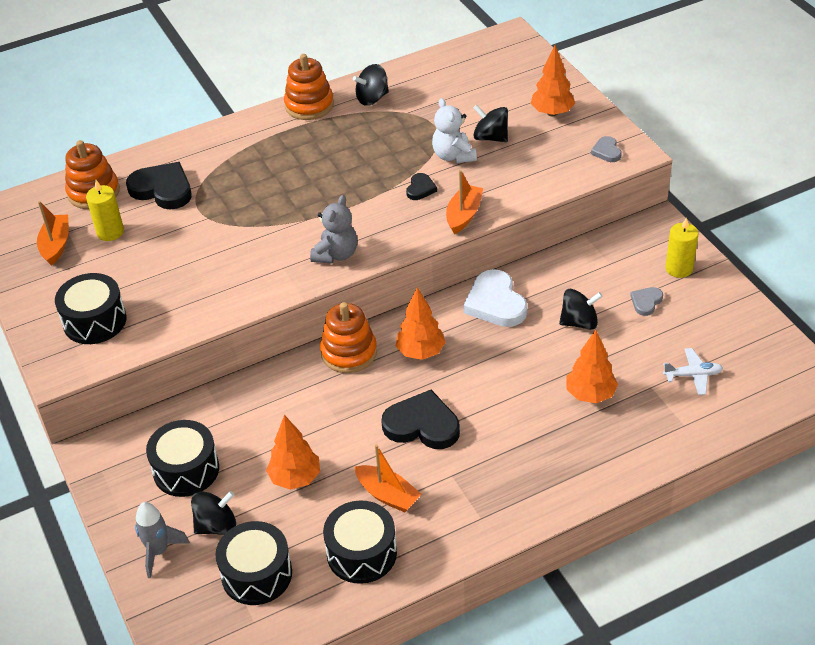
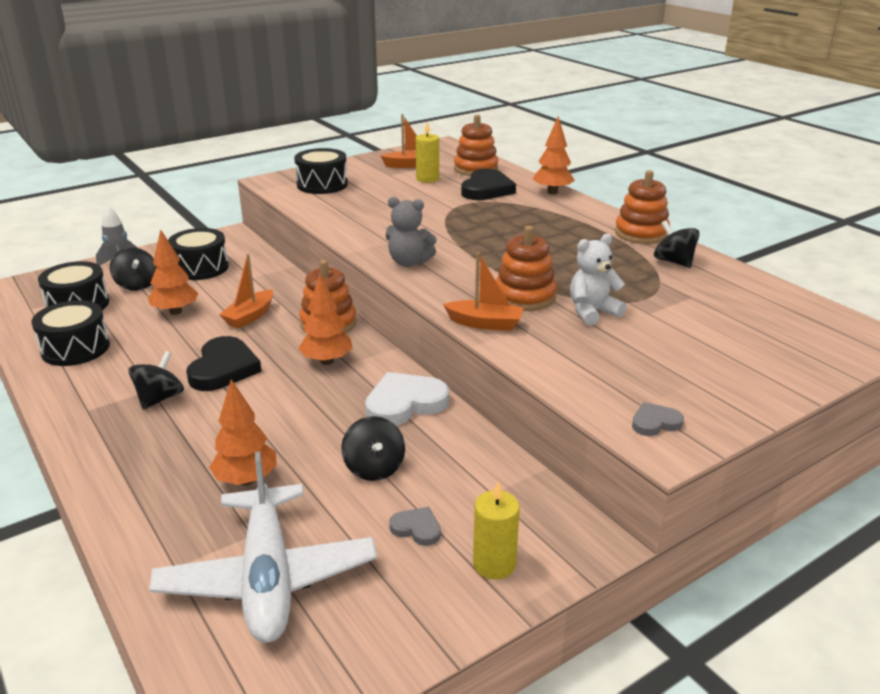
camera: 80 degrees right, 15 degrees down
(387, 495) = (138, 356): orange boat -> orange boat (250, 316)
(420, 189) = (524, 297): black heart -> orange stacking toy
(490, 137) = (640, 333): black spinning top -> black spinning top (160, 398)
(552, 113) = (720, 375): orange tree -> orange tree (552, 192)
(693, 375) = (267, 577): white plane -> white plane, size x2.37

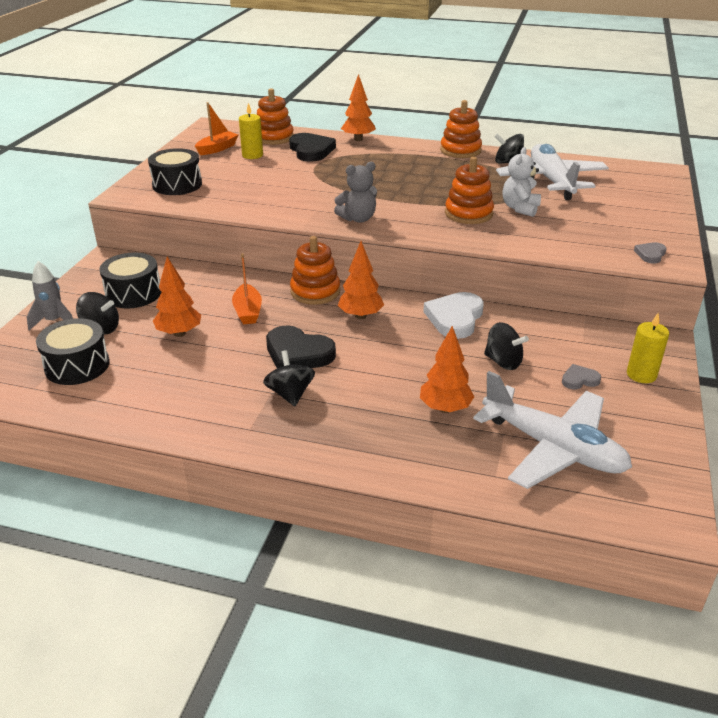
camera: 40 degrees left, 5 degrees up
(75, 348) = (147, 396): black drum -> none
(223, 368) = (298, 353): black heart -> black heart turned 150 degrees clockwise
(485, 323) = (477, 238): orange boat -> none
(689, 298) = (551, 181): none -> white plane

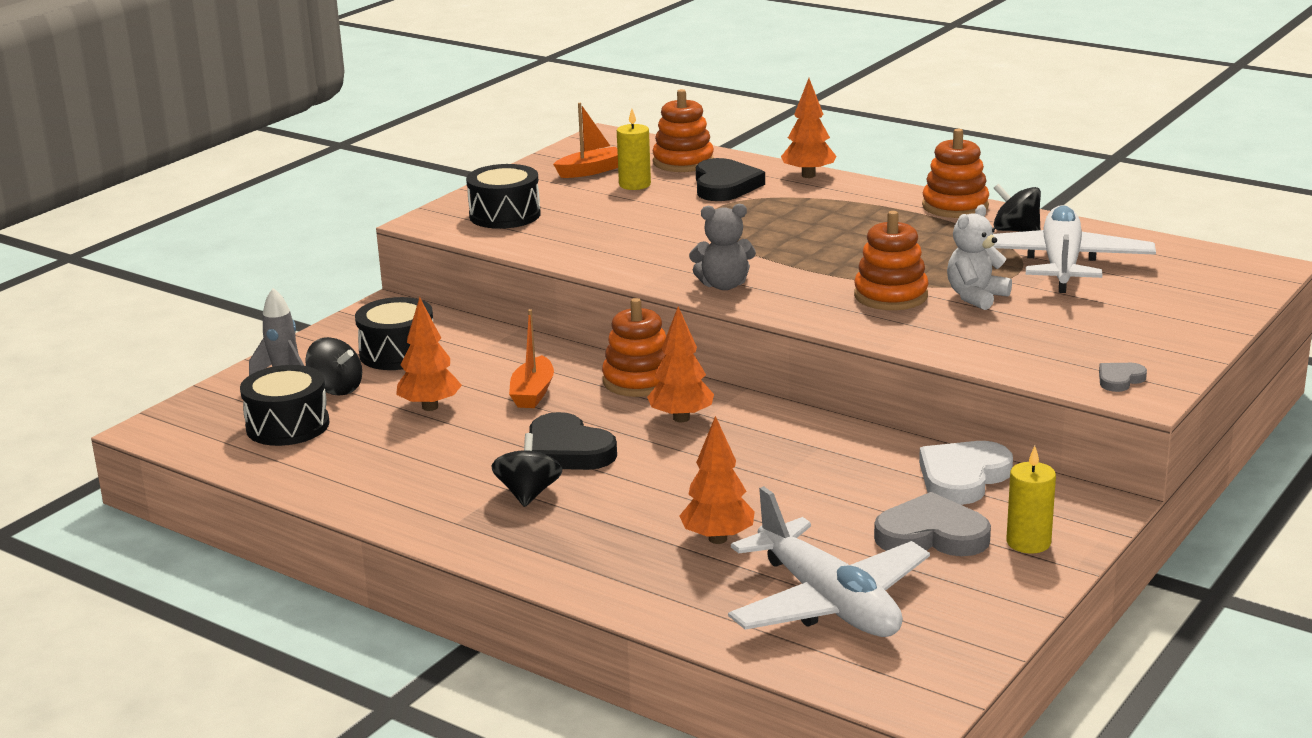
camera: 20 degrees right, 10 degrees down
(455, 318) = (812, 438): white heart -> white heart (963, 477)
(503, 362) = (839, 499): black spinning top -> none
(579, 379) = (931, 535): grey heart -> grey heart, size x1.97

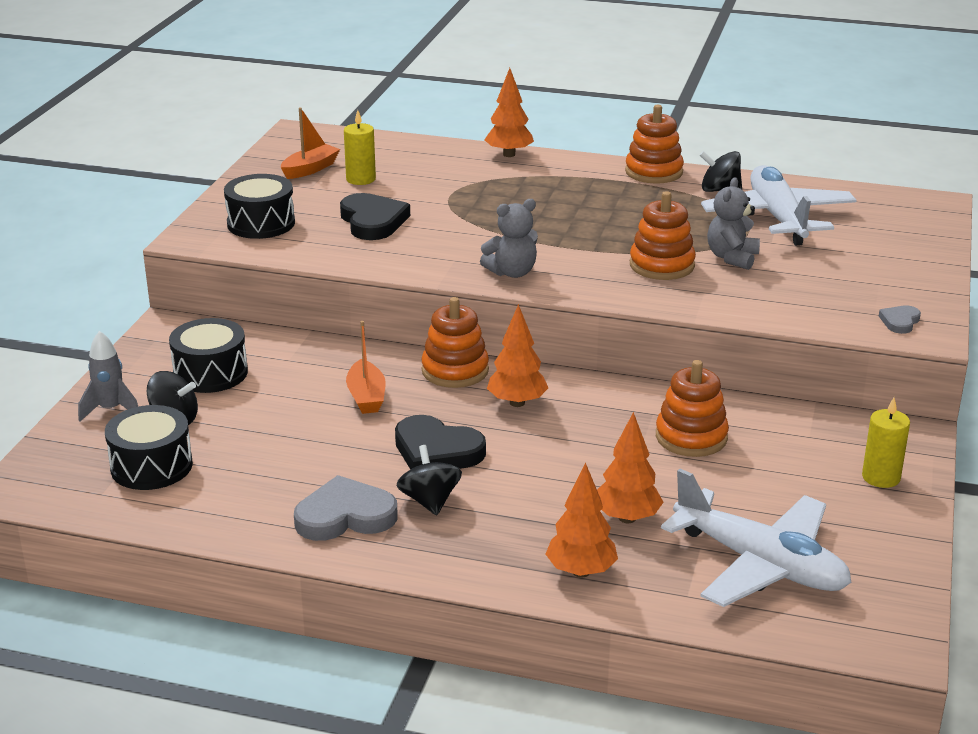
camera: 20 degrees left, 5 degrees up
(430, 407) = (279, 425): orange tree -> orange tree (581, 572)
(683, 162) = (389, 152): orange stacking toy -> orange stacking toy (691, 437)
(724, 186) = (443, 172): black heart -> black heart (373, 221)
(931, 535) = (800, 483): grey heart -> grey heart (345, 516)
(963, 477) = (789, 424): white heart -> none
(976, 297) = (732, 258): white teddy bear -> grey teddy bear

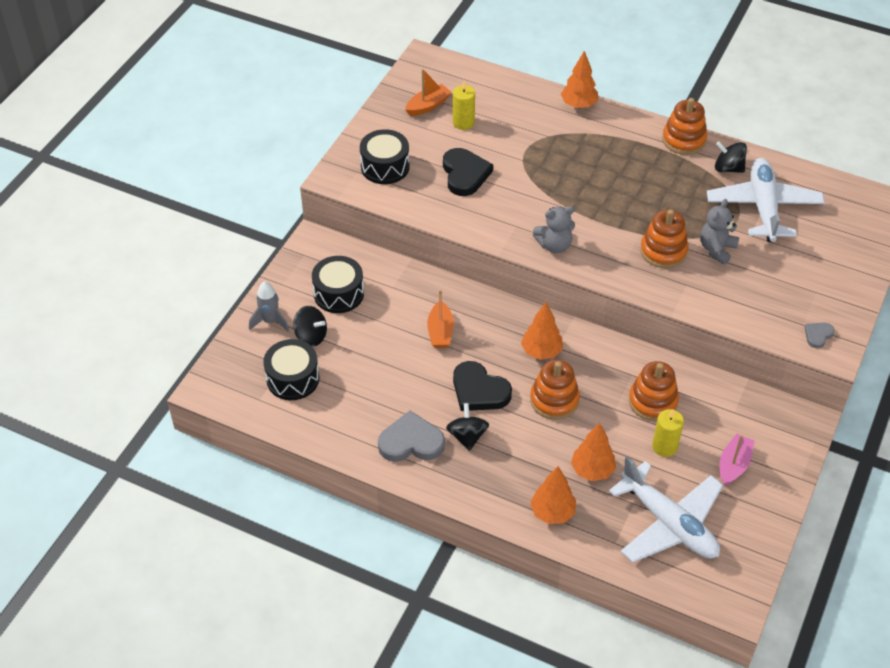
camera: 10 degrees right, 20 degrees up
(455, 370) = (504, 313): orange stacking toy -> orange stacking toy (554, 400)
(830, 490) = (733, 465): none -> pink boat
(881, 477) = (772, 458): yellow candle -> yellow candle (664, 446)

